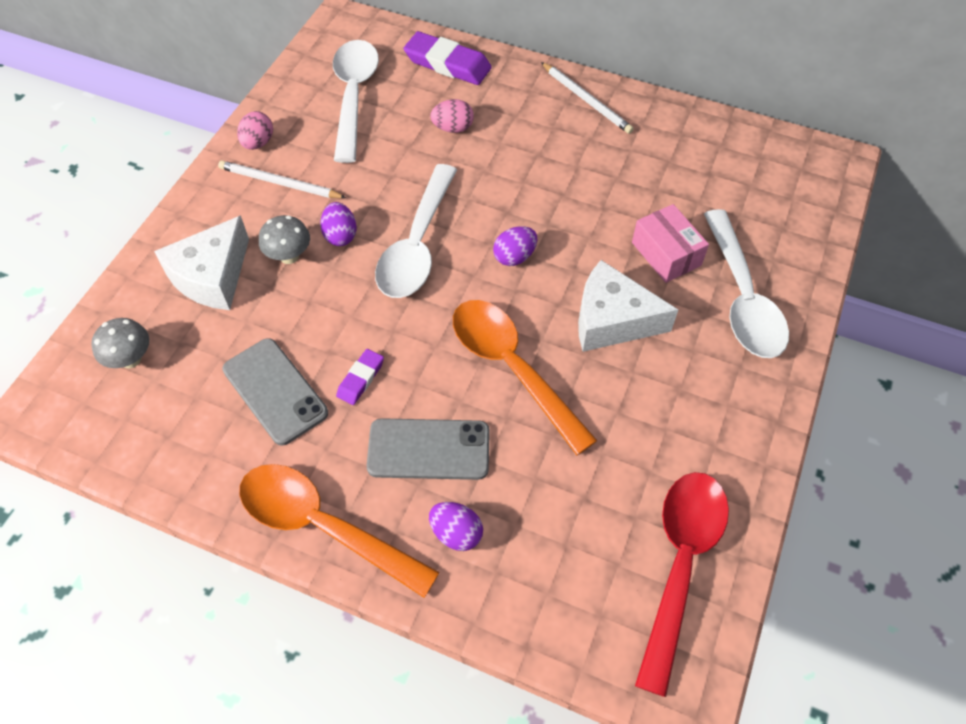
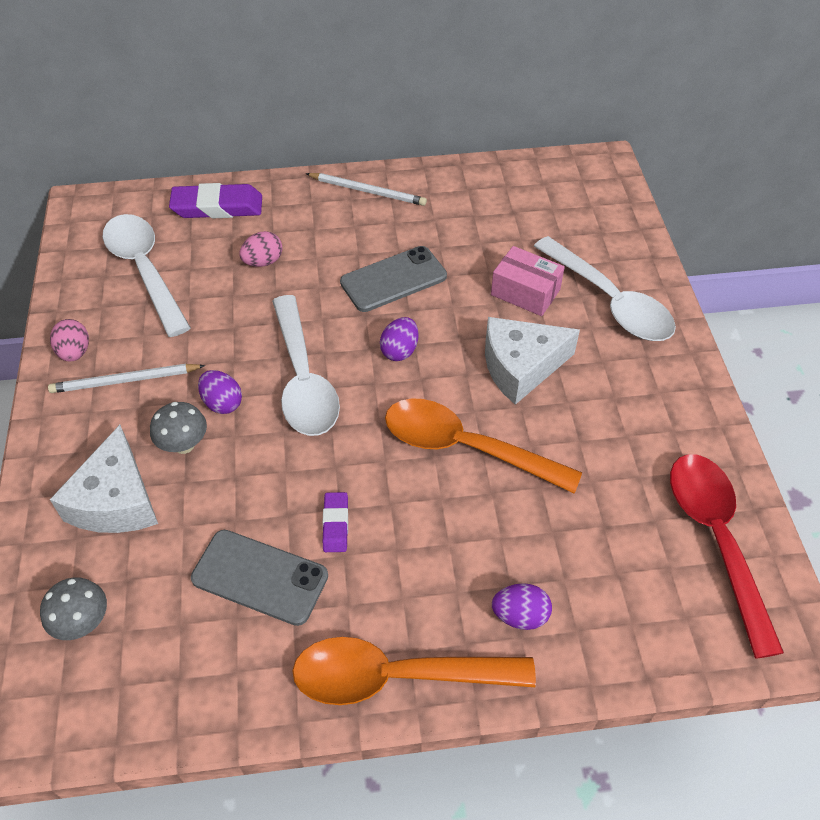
camera: 30 degrees left, 5 degrees down
(429, 449) = (443, 555): grey phone -> grey phone (393, 279)

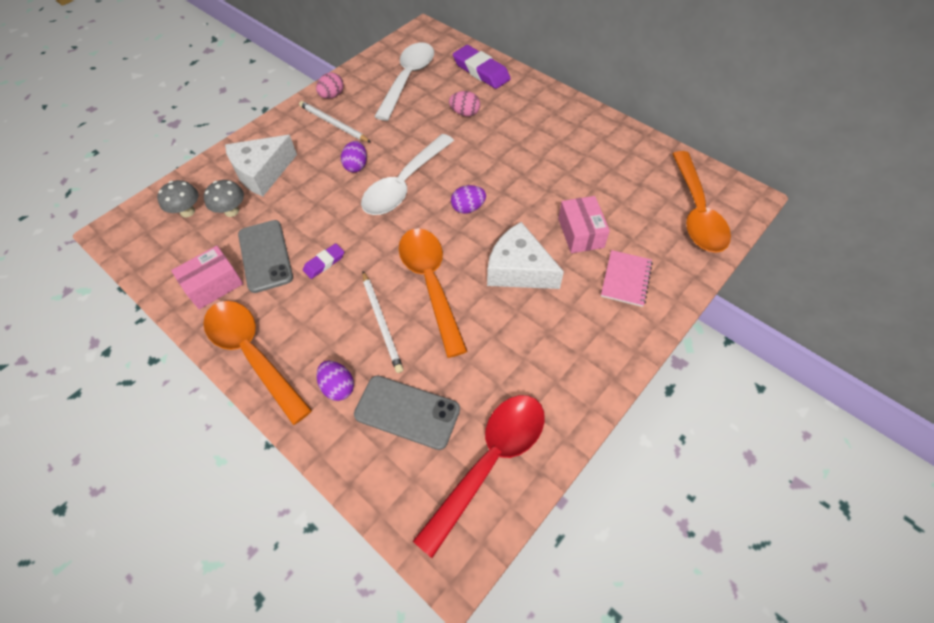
camera: 50 degrees right, 5 degrees up
(184, 445) = (317, 171): grey mushroom -> grey mushroom (232, 211)
(246, 660) = (213, 285): none -> pink box
(368, 191) = (569, 114): white pencil -> white pencil (382, 322)
(393, 279) = (516, 170): grey phone -> grey phone (407, 412)
(586, 203) = (696, 212): none -> orange spoon
(610, 301) = (626, 279): white spoon -> pink notebook

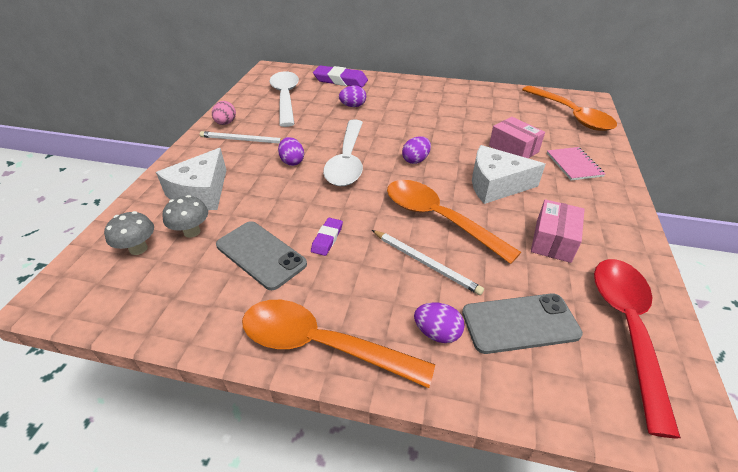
camera: 30 degrees left, 15 degrees down
(213, 285) = (222, 300): pink box -> pink box (553, 241)
(465, 113) = (353, 106): pink egg -> purple egg

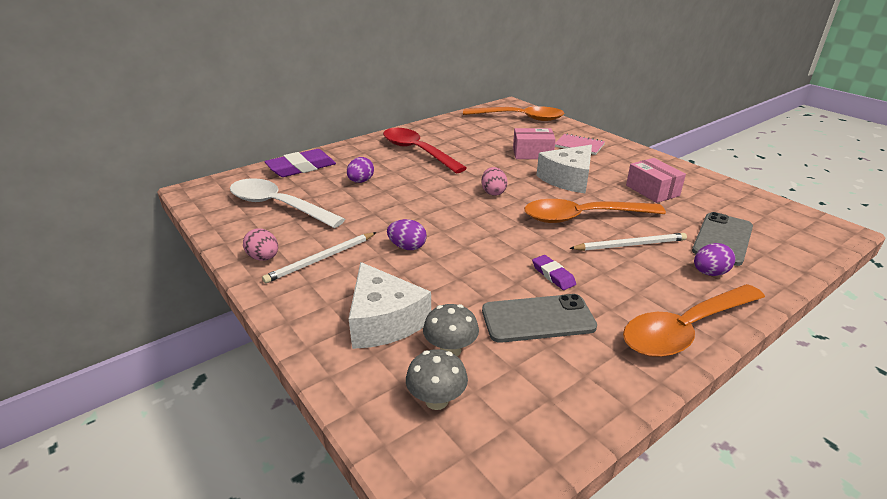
camera: 50 degrees left, 10 degrees down
(347, 161) = (449, 220): white spoon -> none
(415, 160) = (493, 192): purple egg -> pink egg
(626, 328) = (751, 209): red spoon -> red spoon (417, 151)

